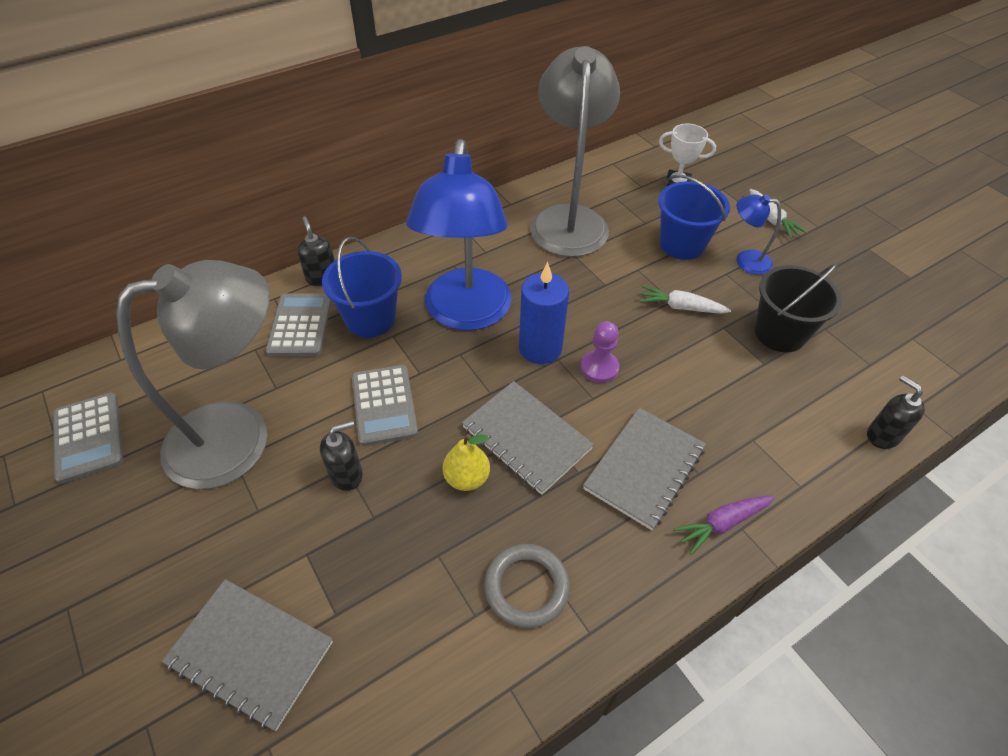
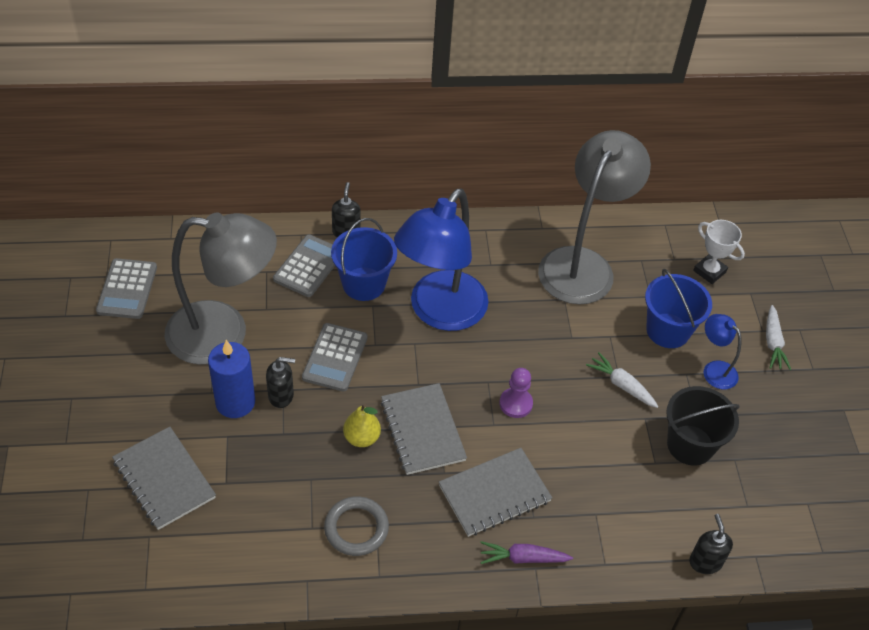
camera: 25 degrees right, 0 degrees up
(540, 348) = (480, 367): blue candle -> blue candle (235, 402)

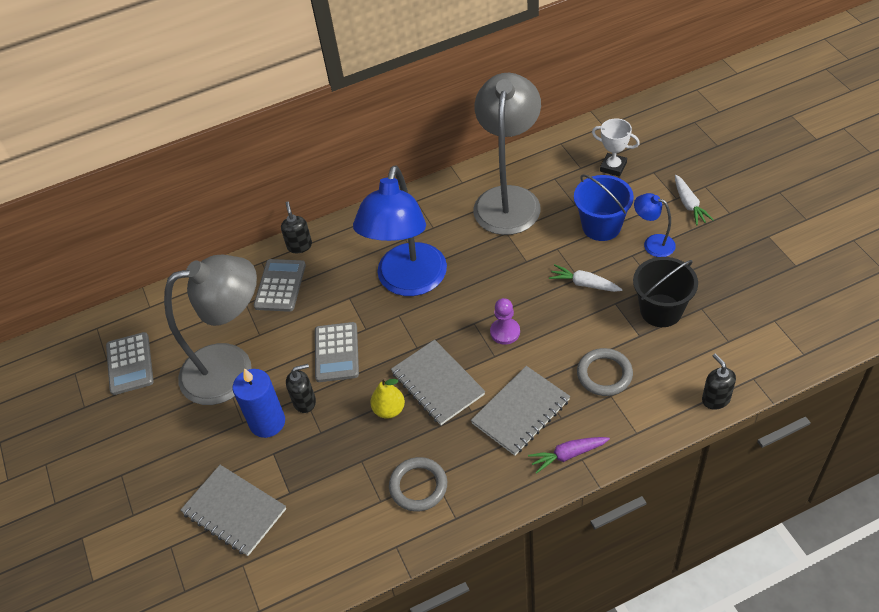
camera: 10 degrees left, 0 degrees up
(364, 284) = (334, 283): blue bucket -> none
(599, 489) = (604, 374): none -> grey ring

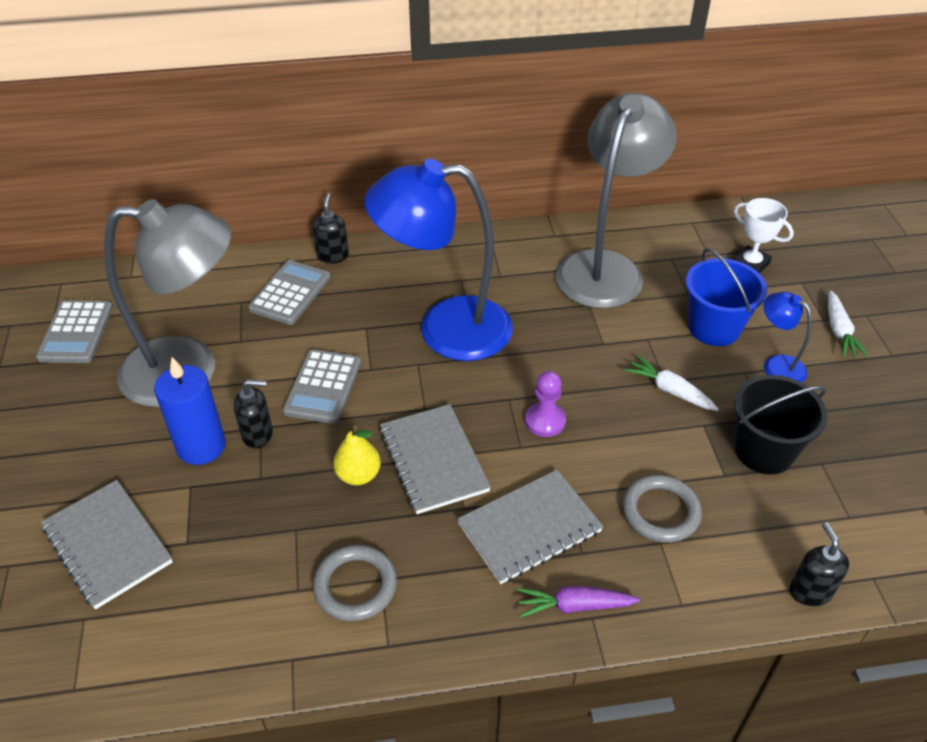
camera: 10 degrees right, 5 degrees down
(408, 282) = (445, 329): blue lamp -> blue lamp turned 60 degrees clockwise

